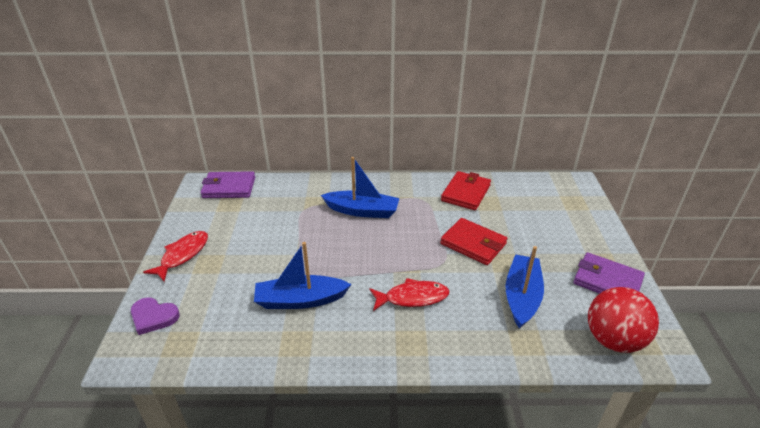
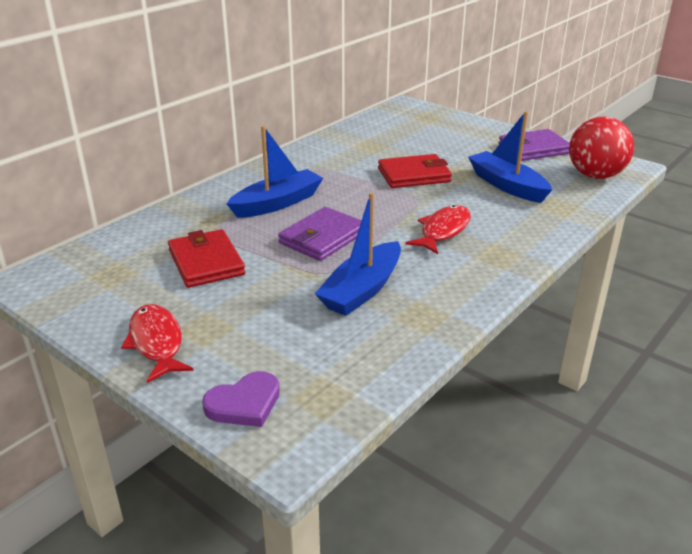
camera: 50 degrees left, 5 degrees down
(229, 188) = (78, 263): purple wallet -> purple wallet (323, 238)
(465, 193) = (340, 148): red wallet -> red wallet (206, 262)

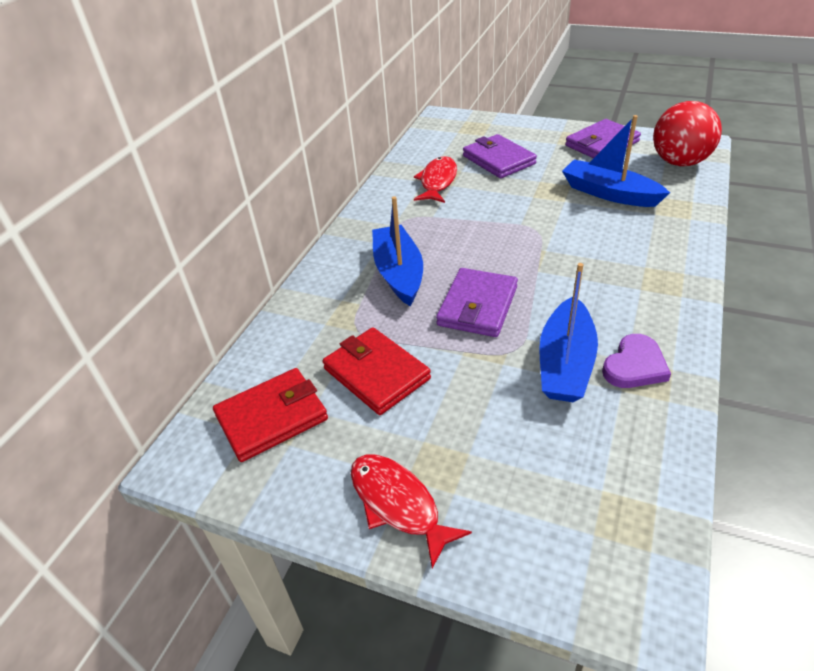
camera: 15 degrees left, 10 degrees up
(244, 403) = (553, 558): purple heart -> purple heart (634, 366)
(277, 203) = (398, 273): blue boat -> blue boat turned 45 degrees counterclockwise
(414, 175) = (512, 202): red wallet -> red wallet (272, 417)
(429, 143) = (498, 160): none -> purple wallet
(443, 231) = (589, 265): red fish -> red fish (437, 181)

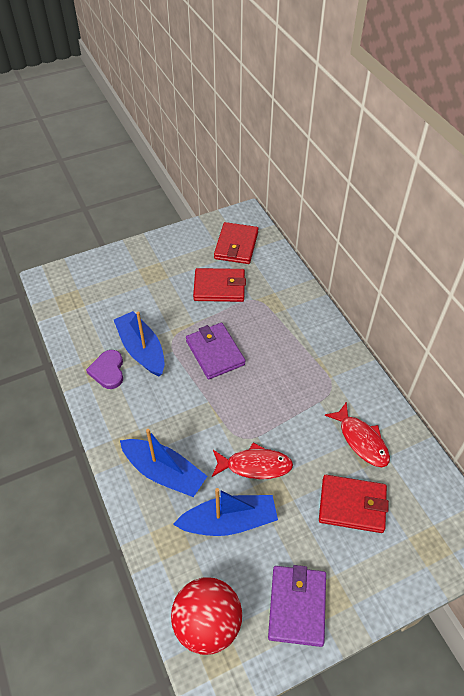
camera: 130 degrees right, 10 degrees up
(398, 273) = (280, 344): blue boat -> blue boat (164, 472)
(398, 504) = (153, 253): red fish -> red fish (255, 465)
(498, 160) = (352, 505): purple wallet -> red wallet

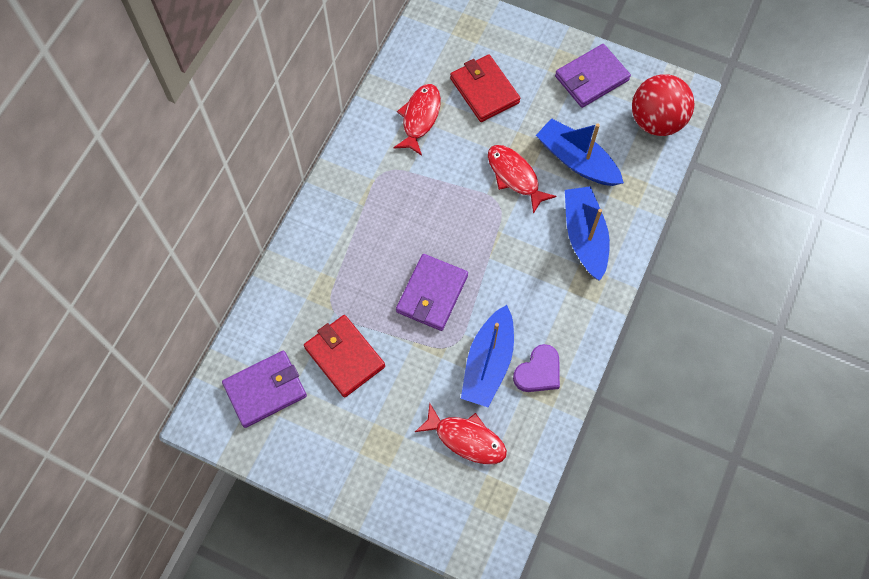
camera: 130 degrees left, 15 degrees up
(113, 309) = (466, 439): none -> red fish
(236, 245) = (265, 390): red wallet -> purple wallet

